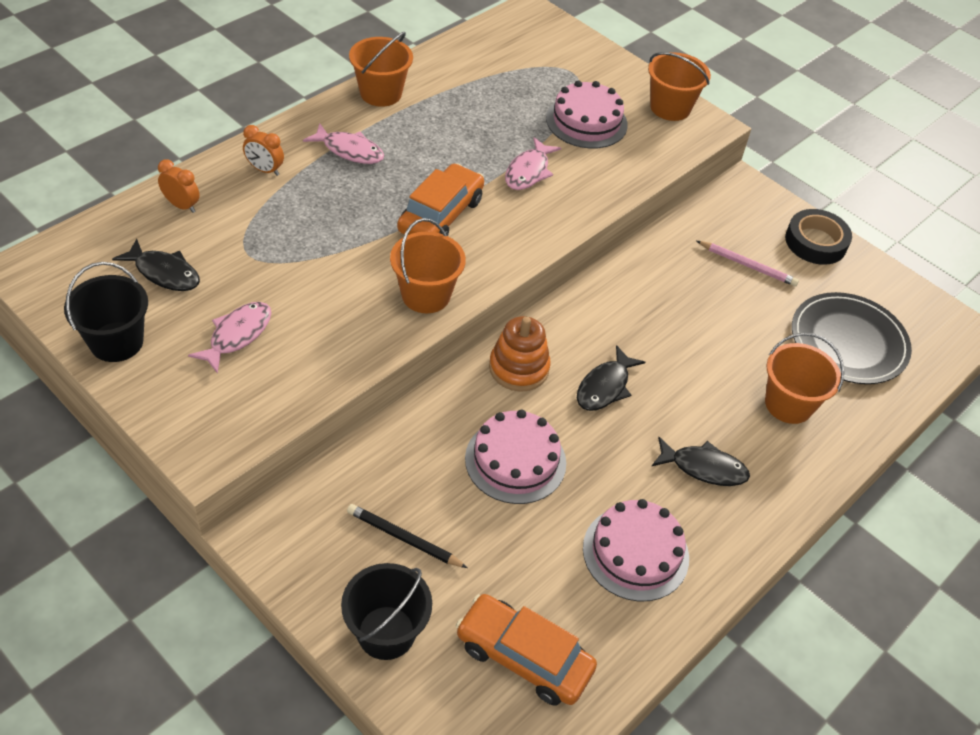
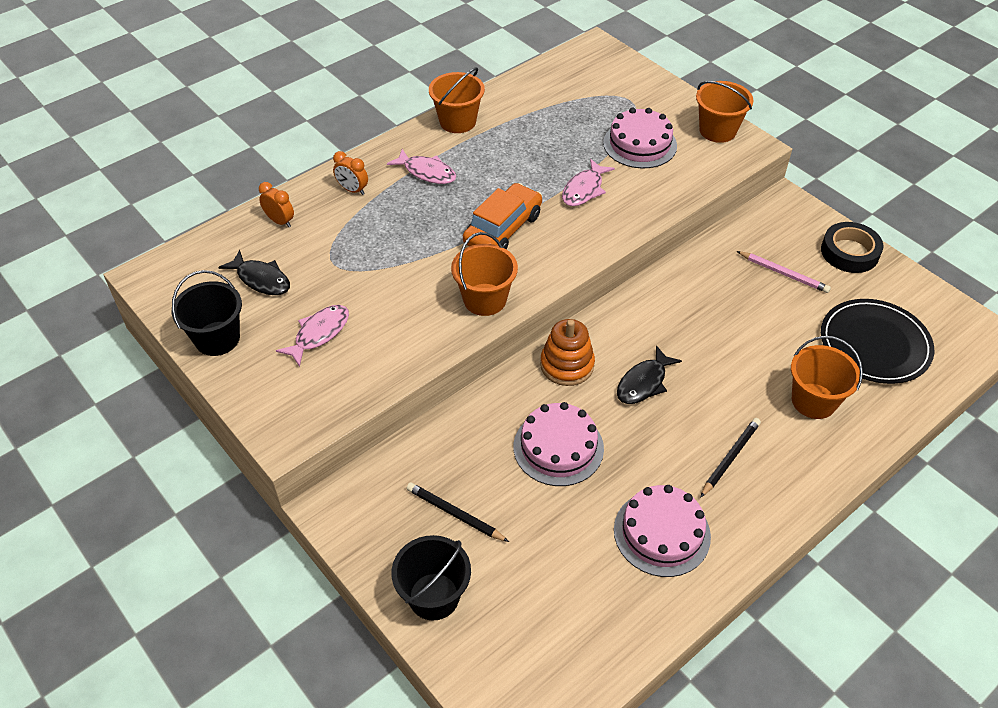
camera: 10 degrees right, 0 degrees up
(524, 657) = (554, 622): orange car -> none
(704, 468) = (730, 458): black fish -> black pencil

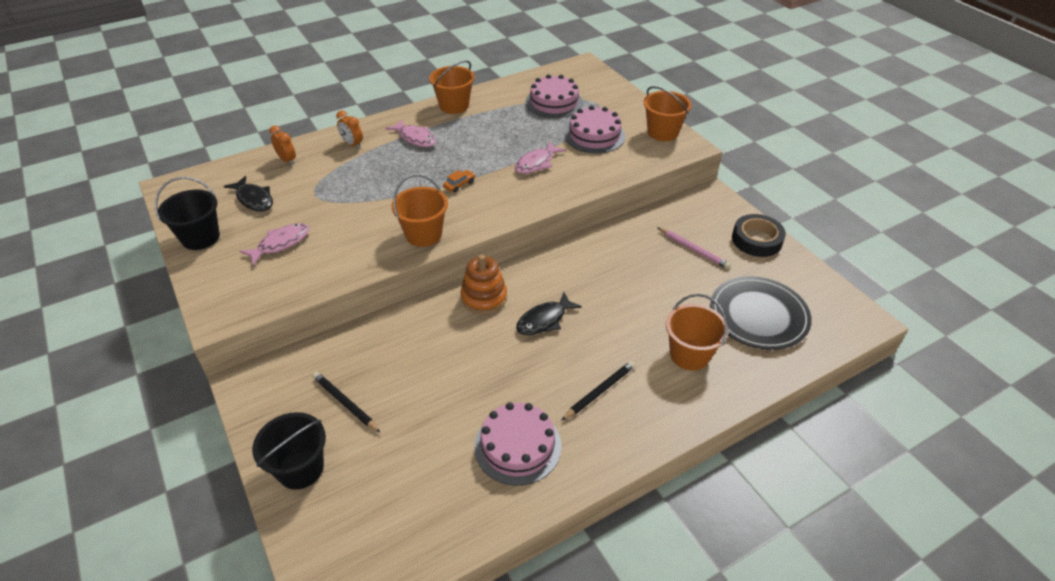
camera: 10 degrees right, 5 degrees down
(503, 229) = (459, 185): orange car -> orange car, size x0.43
(558, 447) = (453, 362): pink cake -> pink cake (554, 102)

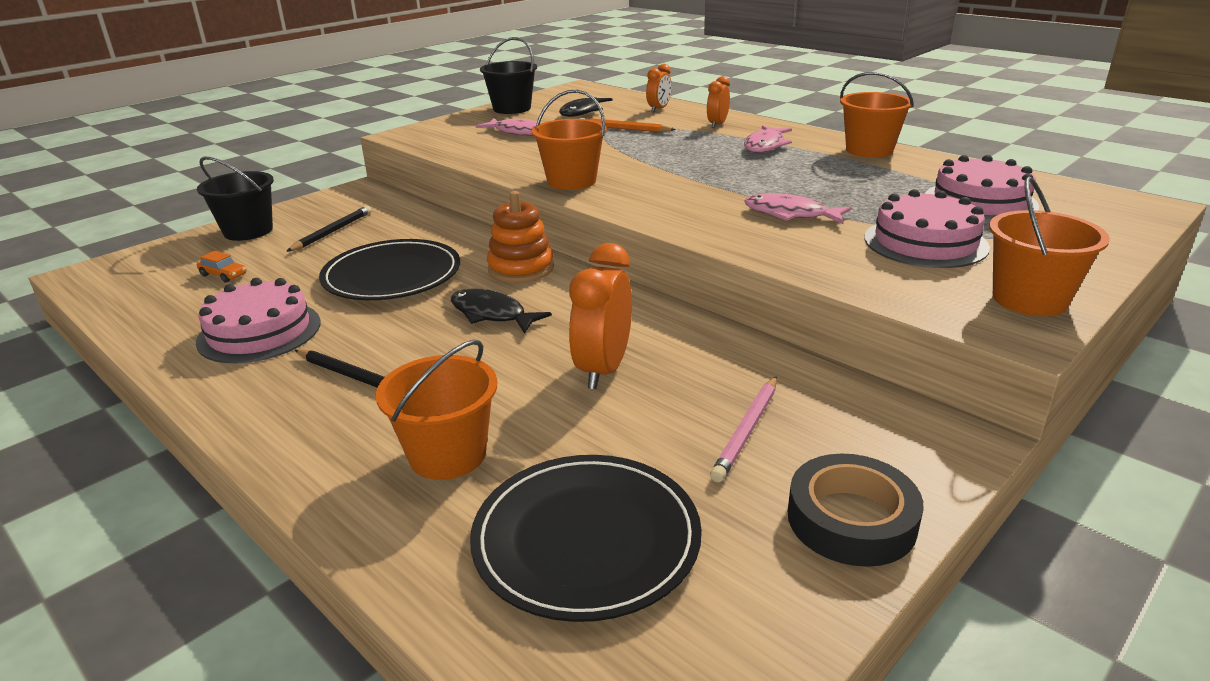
camera: 75 degrees right, 15 degrees down
(323, 187) = (624, 129): none -> orange pencil
(458, 367) = (392, 275): none -> black plate
(459, 185) = (689, 181): orange car -> orange car (223, 275)
(626, 284) = (603, 370): none -> orange clock

